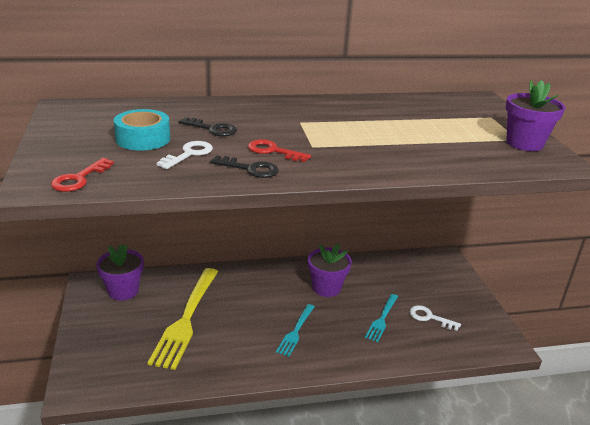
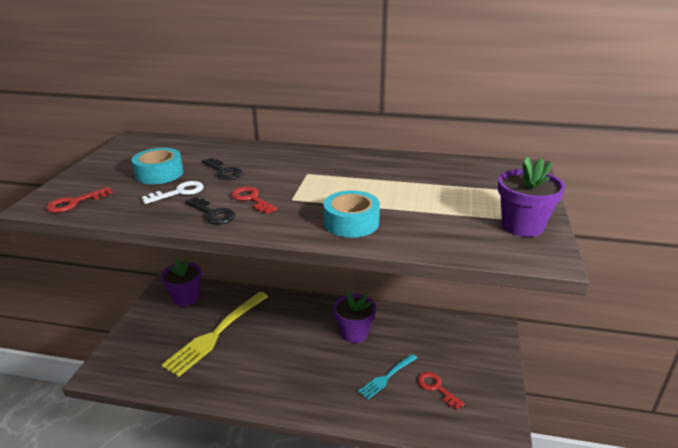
camera: 25 degrees right, 0 degrees up
(296, 331) = (298, 368): turquoise fork -> none
(389, 159) = (351, 222): none -> turquoise tape
(429, 318) = (436, 388): white key -> red key

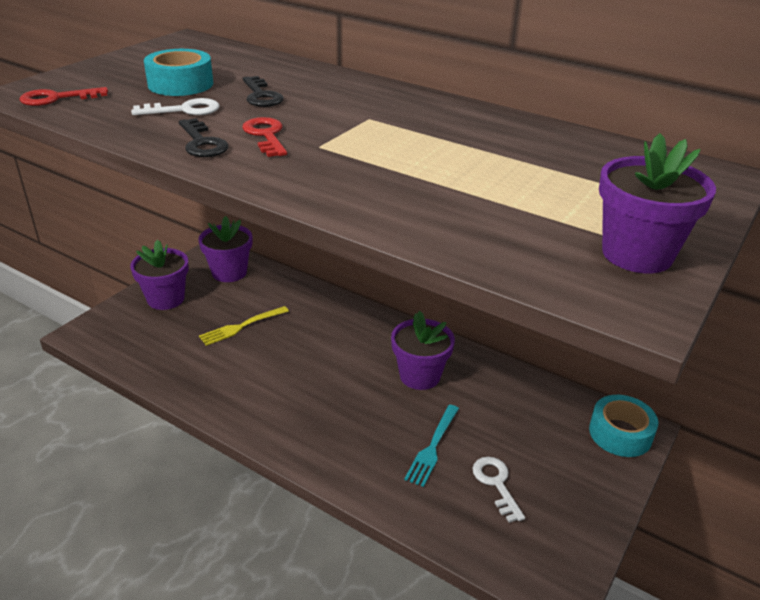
camera: 20 degrees right, 5 degrees up
(148, 329) = (166, 299): none -> purple flower pot
(216, 334) = (241, 326): yellow fork -> yellow fork, size x0.52
(351, 222) = (373, 192): turquoise tape -> turquoise tape (620, 433)
(387, 377) = (433, 447): turquoise fork -> turquoise fork turned 45 degrees counterclockwise
(436, 388) = (496, 484): red key -> white key

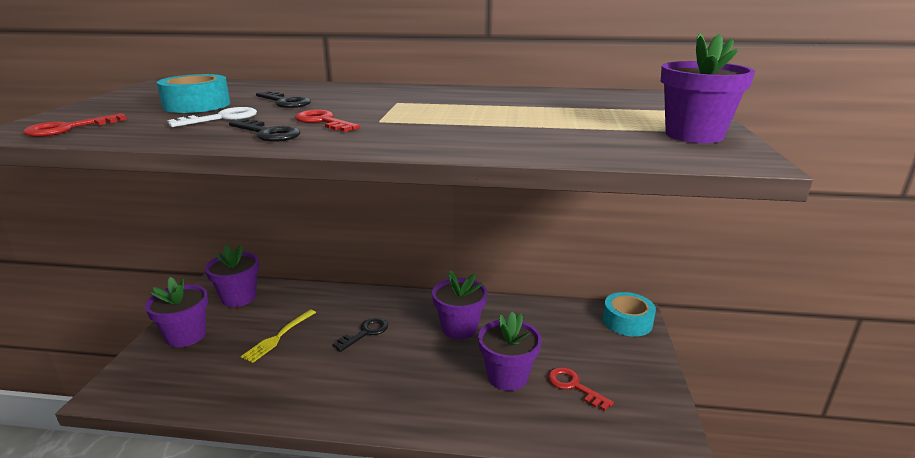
camera: 25 degrees left, 10 degrees down
(322, 349) = (365, 333): none -> black key
(433, 447) = (507, 376): turquoise fork -> purple flower pot
(496, 484) = (574, 386): white key -> red key

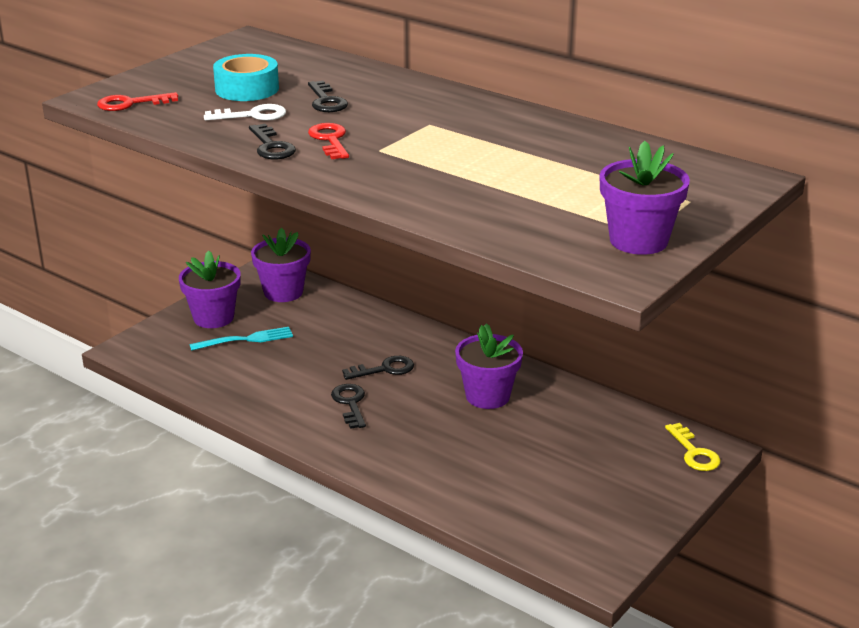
camera: 30 degrees right, 5 degrees up
(228, 345) = (246, 339): none -> turquoise fork
(278, 337) = (297, 346): yellow fork -> none
(359, 371) = (350, 403): none -> black key
(507, 376) = (493, 458): purple flower pot -> none
(574, 386) = (553, 490): red key -> none
(627, 321) = (694, 452): turquoise tape -> yellow key

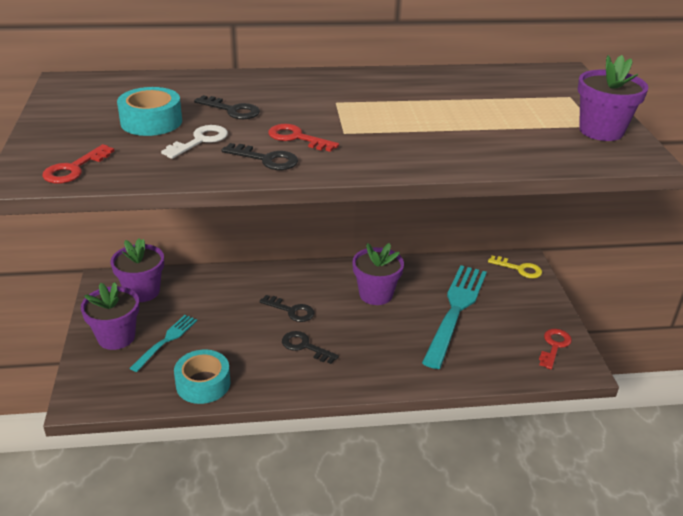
camera: 45 degrees left, 5 degrees up
(226, 386) = (203, 383): none -> turquoise tape
(384, 369) = (291, 310): black key -> black key turned 90 degrees clockwise
(547, 451) = (455, 310): none -> turquoise fork
(602, 538) = (554, 346): none -> red key

